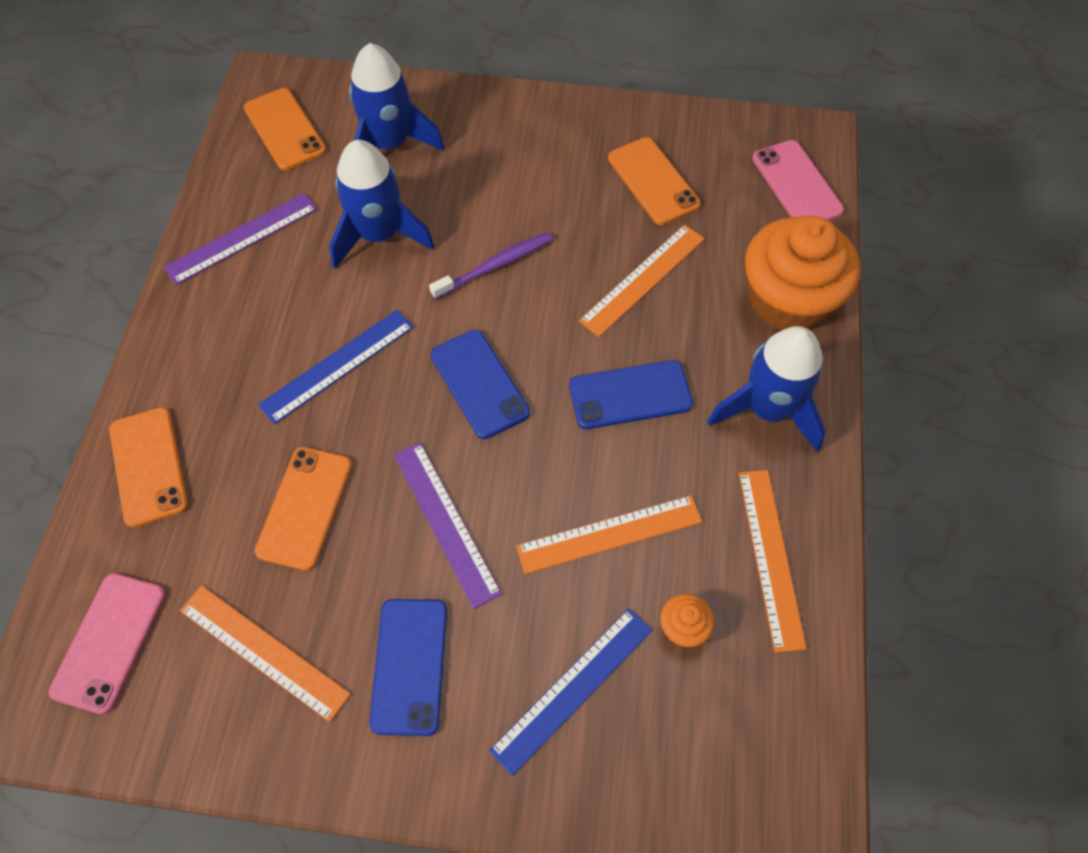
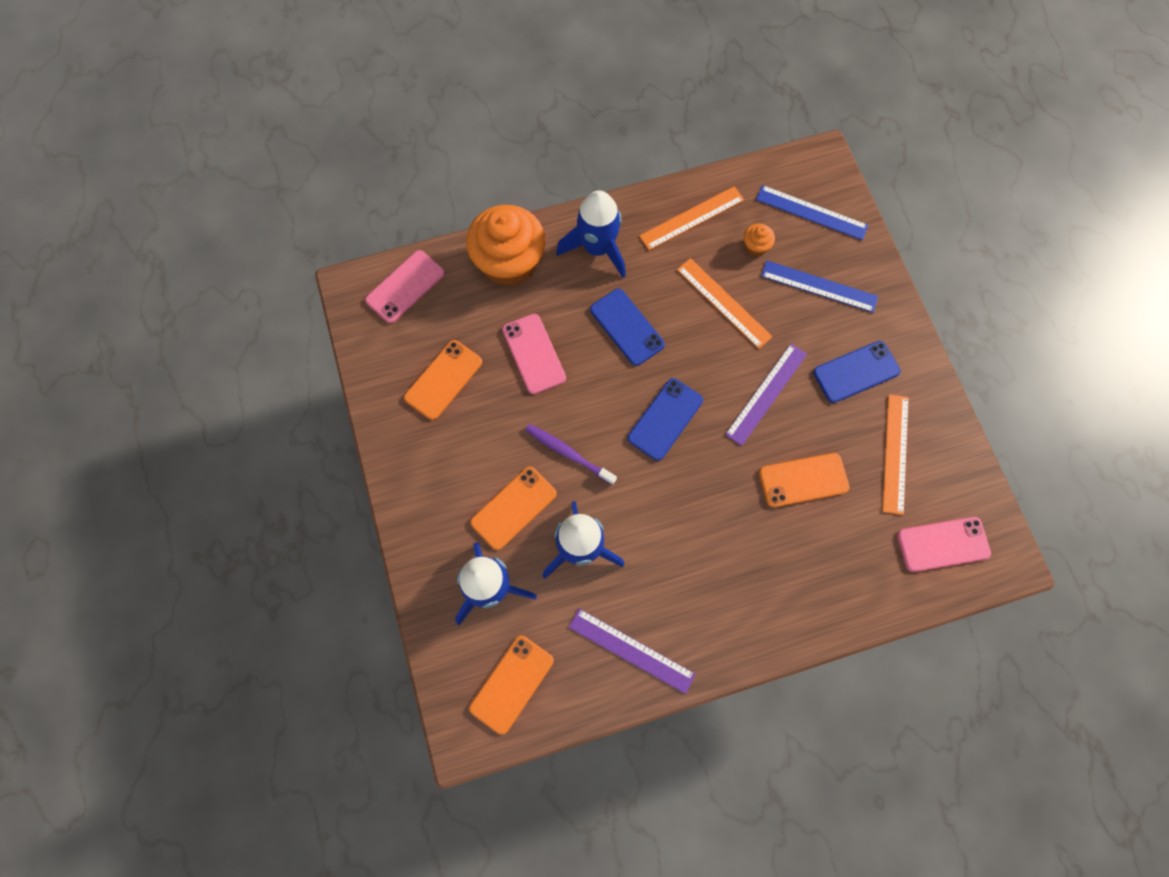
camera: 115 degrees left, 10 degrees up
(148, 466) = (833, 596): orange phone -> orange phone (514, 508)
(338, 365) = (698, 516): blue ruler -> blue ruler (811, 212)
(642, 279) = (534, 354): orange ruler -> pink phone

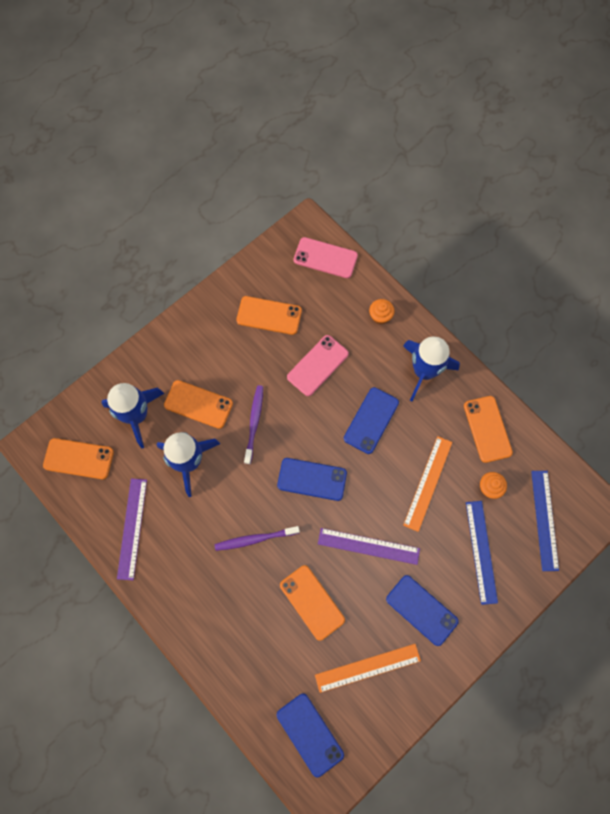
camera: 65 degrees right, 0 degrees up
(509, 262) = (380, 316): orange cupcake -> orange cupcake, size x0.41
(692, 218) = (487, 429): orange ruler -> orange phone
(706, 511) = (255, 539): none -> purple toothbrush
(943, 544) = (309, 734): pink phone -> blue phone

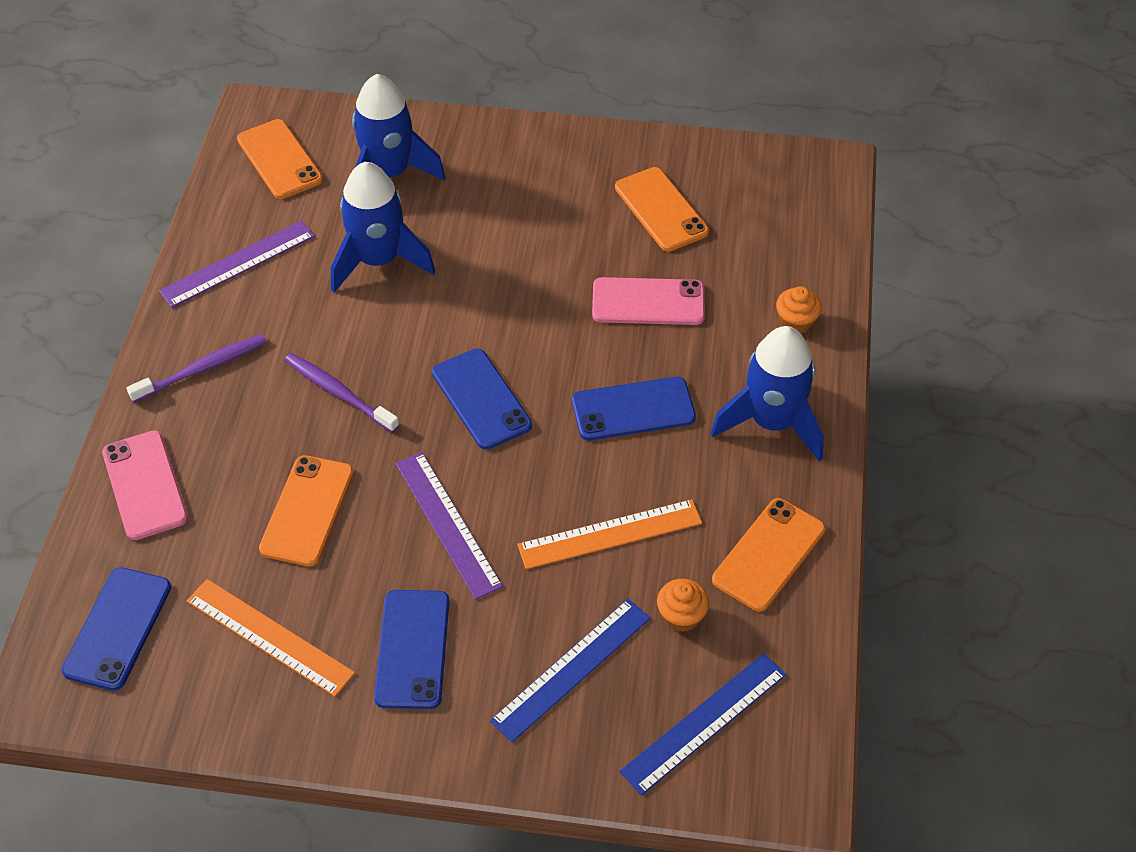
camera: 50 degrees right, 20 degrees down
(198, 404) = (464, 220): orange phone -> none
(254, 422) = (498, 289): purple toothbrush -> purple toothbrush (203, 369)
(325, 258) = (809, 212): pink phone -> pink phone (145, 485)

